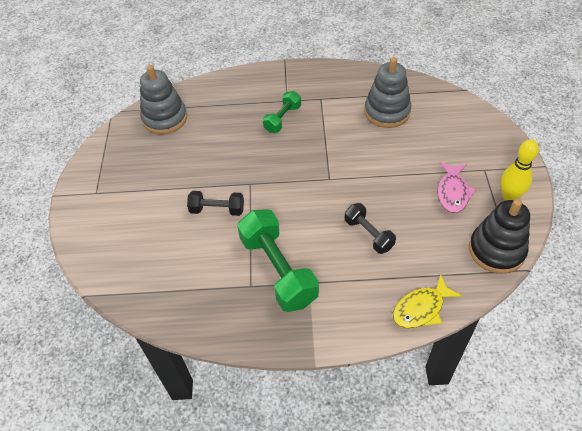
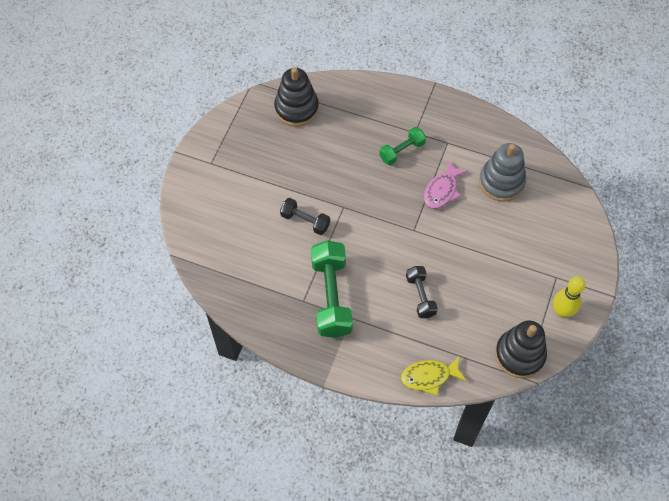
camera: 20 degrees right, 10 degrees up
(165, 118) = (296, 108): grey stacking toy -> black stacking toy
(452, 192) = (514, 287): pink fish -> pink fish (442, 190)

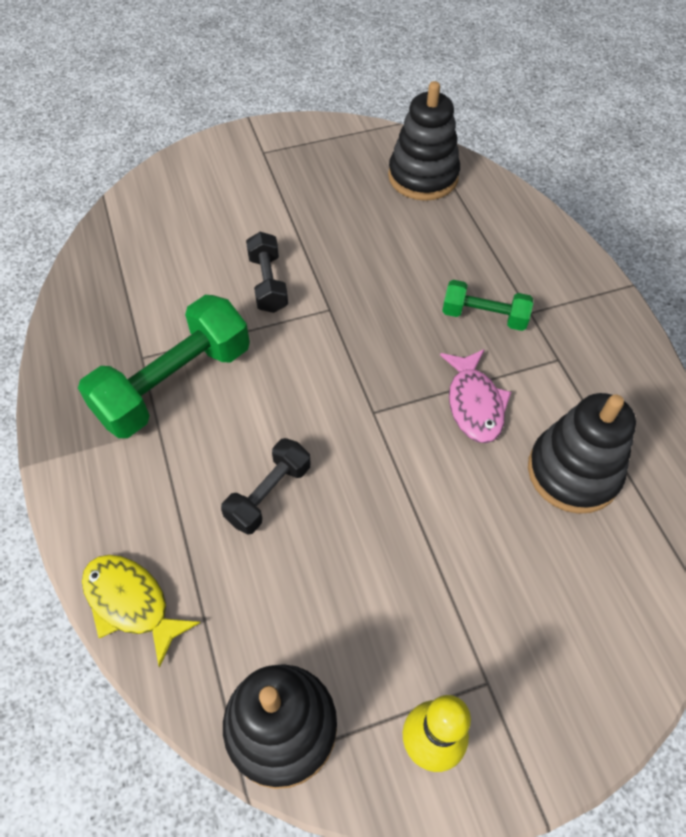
camera: 50 degrees right, 5 degrees down
(442, 190) = (474, 404): pink fish -> pink fish turned 90 degrees counterclockwise
(501, 182) = (573, 472): grey stacking toy -> black stacking toy

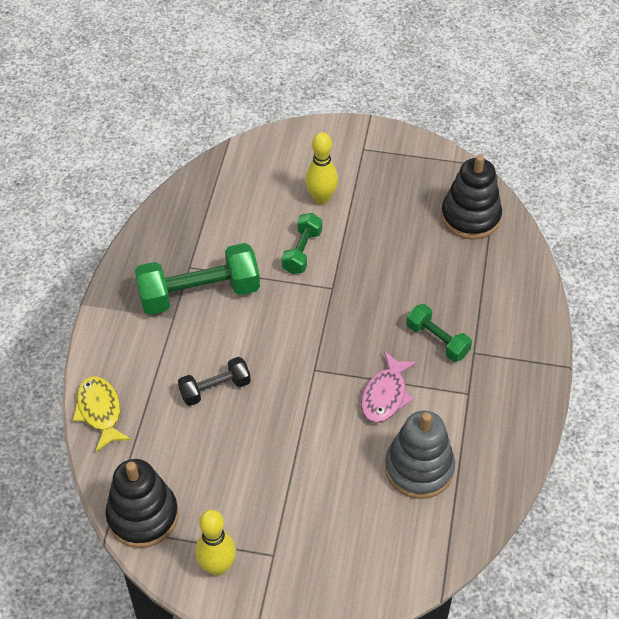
camera: 30 degrees right, 5 degrees down
(251, 218) = (321, 198): none -> yellow bowling pin
(268, 283) = (302, 251): black dumbbell -> green dumbbell
(573, 472) = (419, 468): black stacking toy -> grey stacking toy

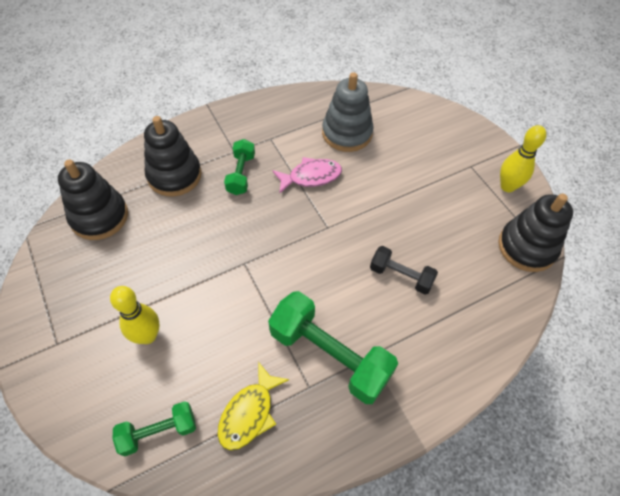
camera: 130 degrees left, 5 degrees up
(100, 412) = (494, 338): yellow fish -> yellow fish (249, 413)
(302, 251) = (222, 309): green dumbbell -> green dumbbell (158, 432)
(479, 289) = (174, 175): none -> black stacking toy

